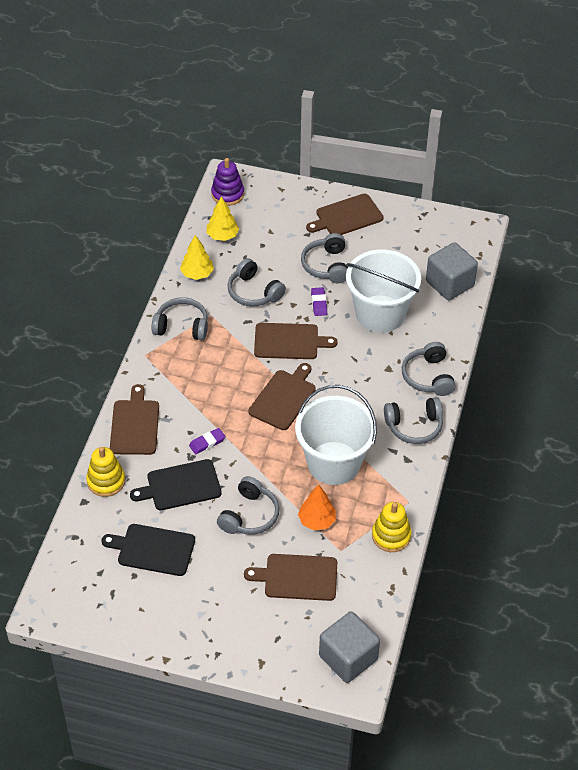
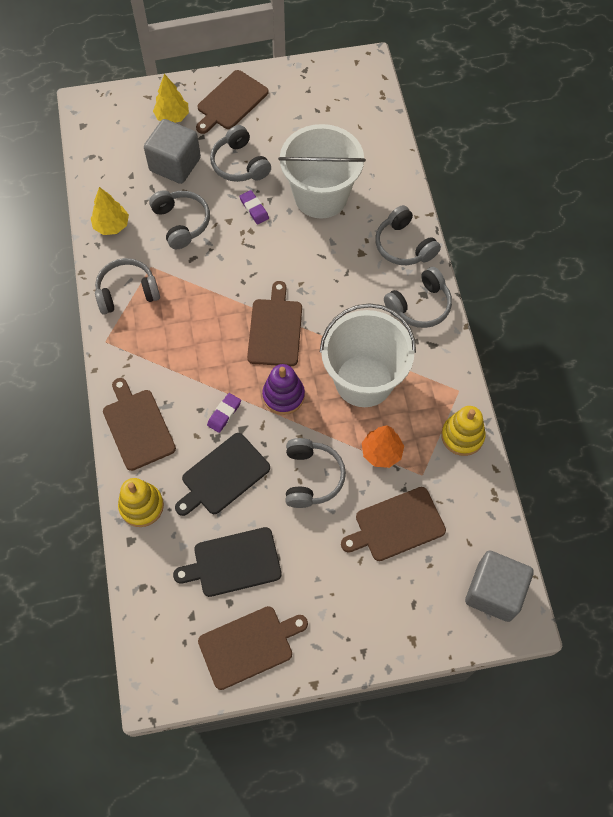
camera: 25 degrees left, 15 degrees up
(222, 236) = (115, 172): yellow tree -> yellow tree (172, 117)
(227, 194) = (96, 123): purple stacking toy -> purple stacking toy (283, 395)
(253, 292) = (181, 223): grey headphones -> grey headphones turned 135 degrees counterclockwise
(289, 341) = (247, 264): brown cutting board -> brown cutting board (249, 646)
(449, 284) = (370, 136): grey cube -> grey cube (175, 164)

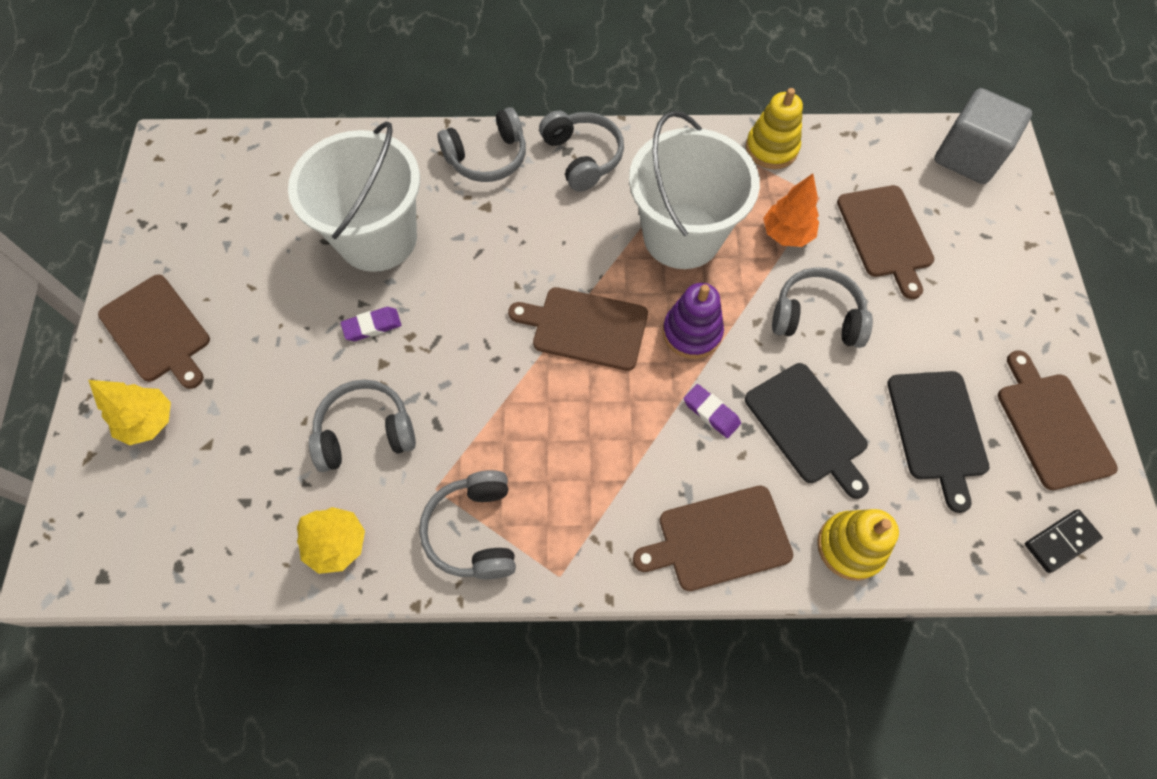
camera: 80 degrees left, 0 degrees up
(160, 645) = (1060, 541): none -> black domino
(175, 164) = (248, 429): grey cube -> none
(239, 164) = (283, 334): grey headphones -> none

